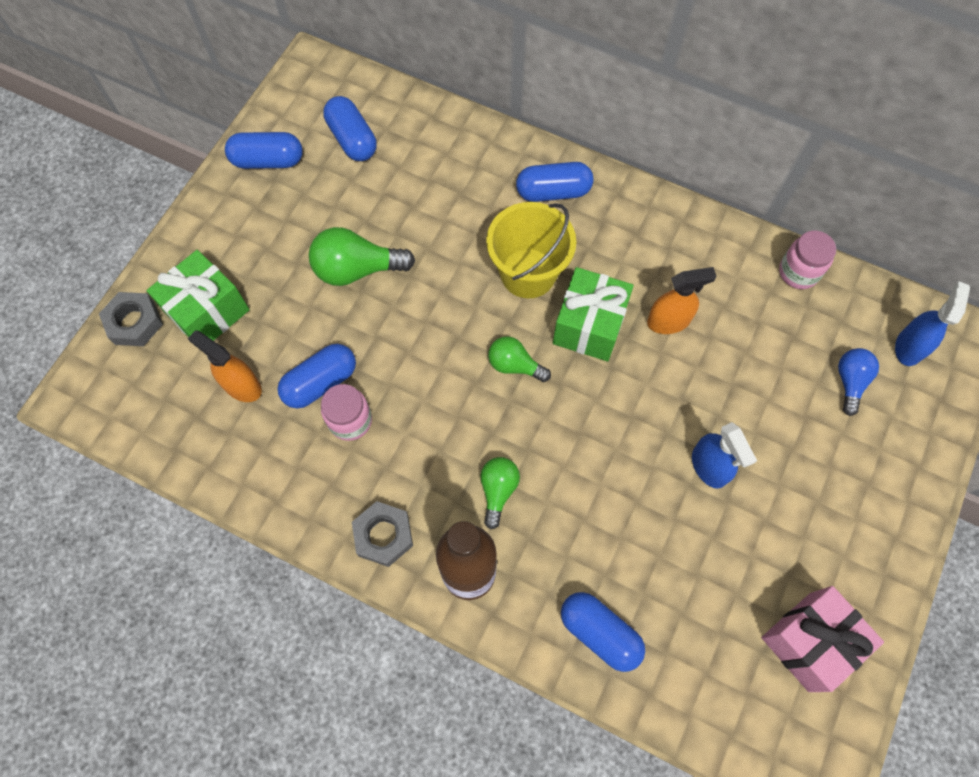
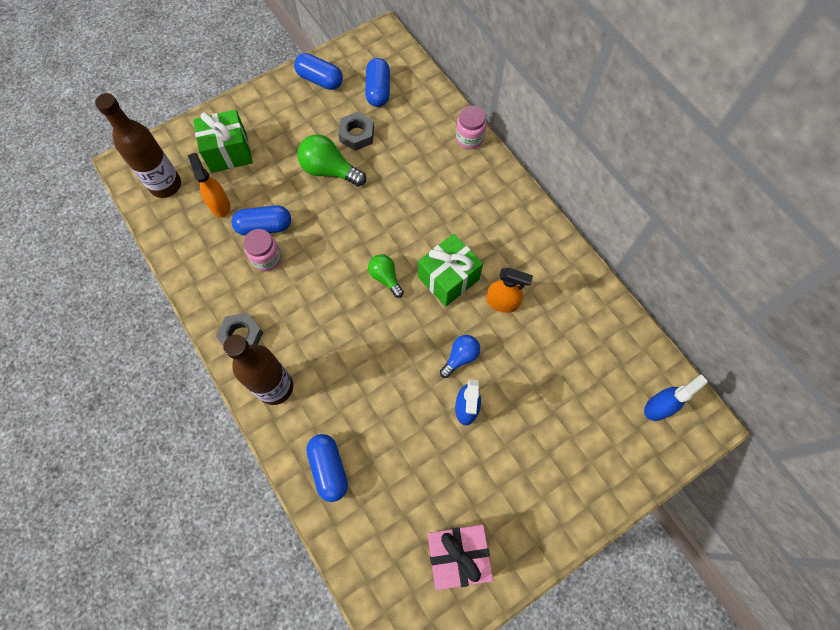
camera: 30 degrees right, 0 degrees up
(134, 322) = (185, 138): grey nut -> grey nut (357, 134)
(150, 398) = (166, 185): none -> brown bottle
(498, 490) = (325, 348): green light bulb -> none
(528, 273) = (432, 226): yellow bucket -> none
(553, 191) = (482, 183): blue capsule -> none
(798, 272) = (613, 317): pink jar -> pink jar (469, 138)
(850, 382) = (599, 407): blue light bulb -> blue light bulb (460, 357)

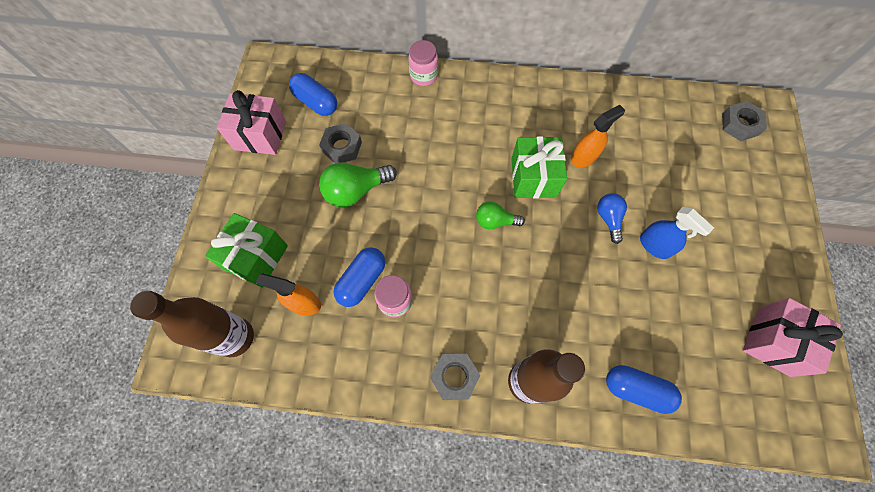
camera: 50 degrees left, 0 degrees up
(320, 80) = (260, 135): blue capsule -> pink gift
(658, 407) = (740, 124): blue spray bottle -> grey nut

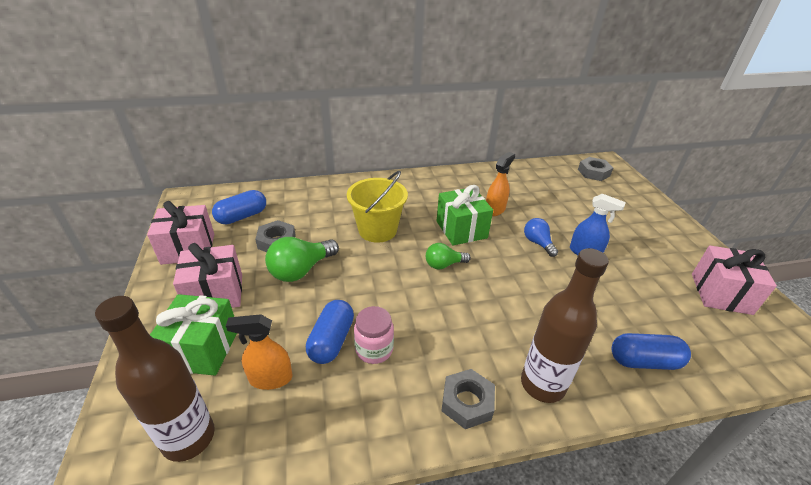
camera: 20 degrees left, 30 degrees down
(275, 199) = (215, 294): none -> pink gift
(316, 102) = (242, 216): blue capsule -> blue capsule turned 60 degrees counterclockwise
(423, 76) = (337, 185): pink jar -> none
(445, 156) = (377, 230): none -> yellow bucket

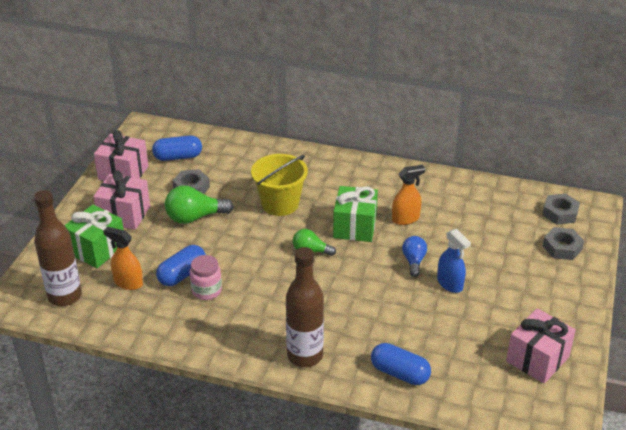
camera: 30 degrees right, 0 degrees up
(467, 402) = (242, 344): grey nut -> grey nut (562, 248)

